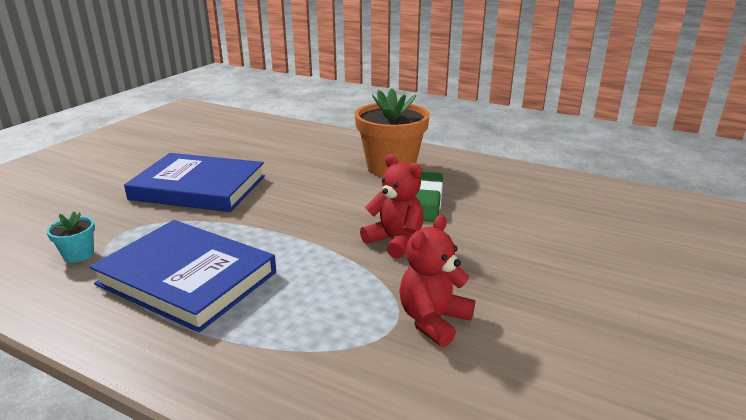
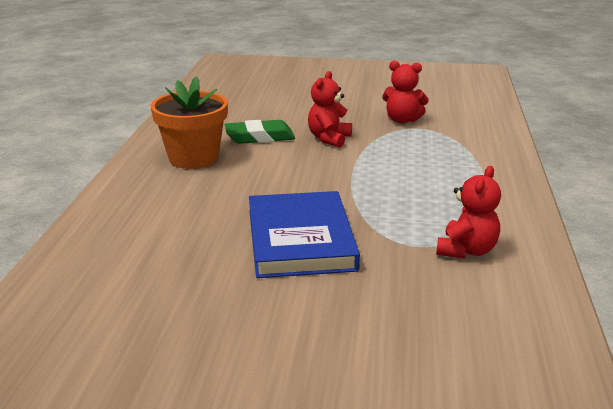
camera: 110 degrees left, 0 degrees up
(79, 255) = (466, 250): turquoise flower pot -> red teddy bear
(187, 278) = (443, 193): blue book -> none

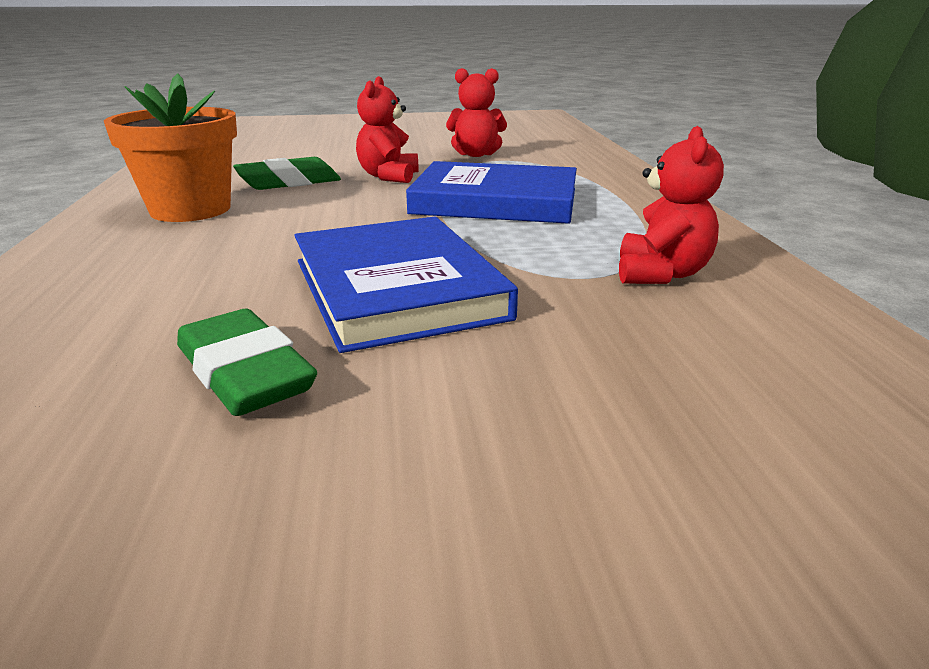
camera: 15 degrees left, 0 degrees up
(207, 283) = (245, 373): none -> green eraser
(393, 172) = (495, 201): none -> blue book

